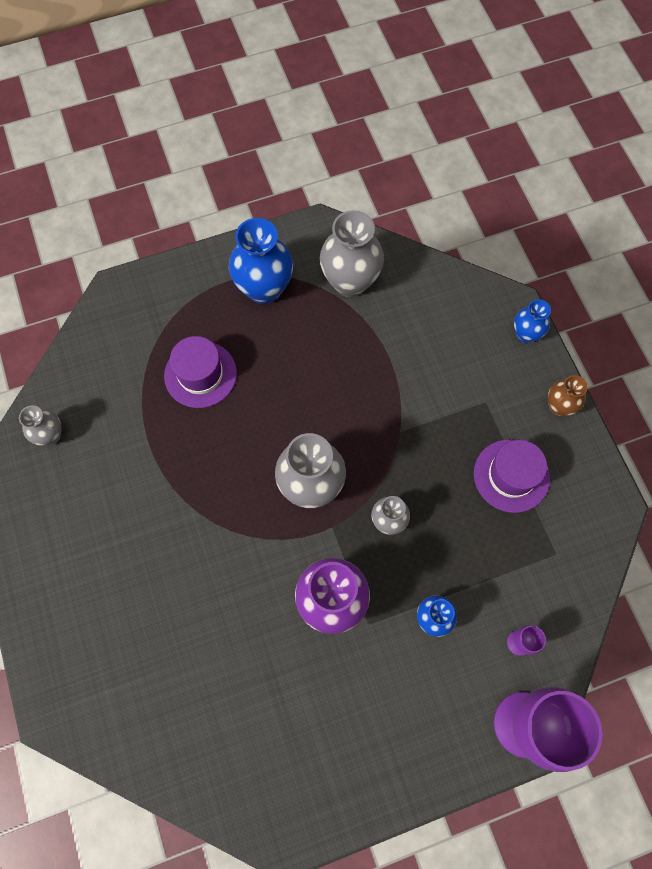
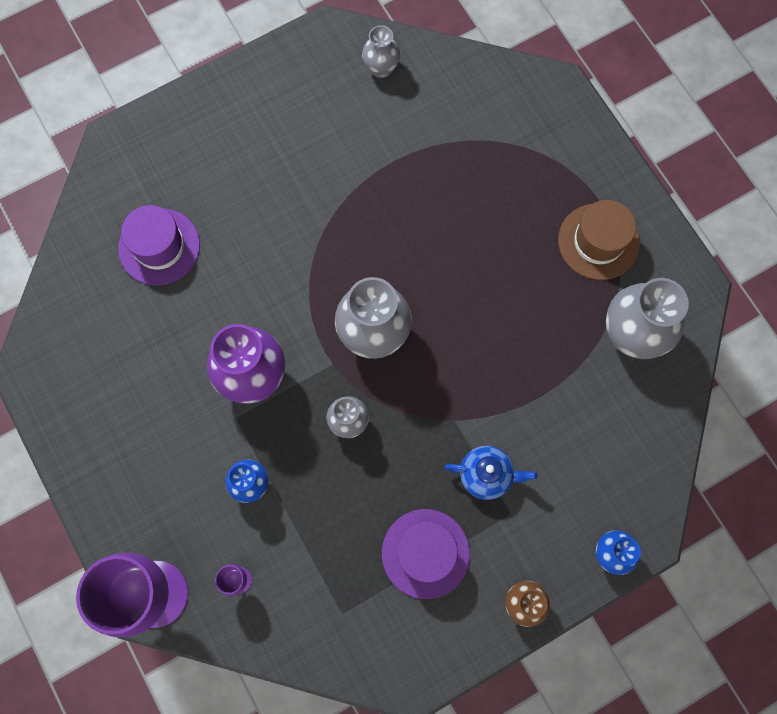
camera: 80 degrees right, 5 degrees up
(200, 374) = (478, 196): purple hat -> purple hat (159, 246)
(264, 289) = (598, 241): blue vase -> brown hat
(450, 414) = (486, 475): none -> blue teapot

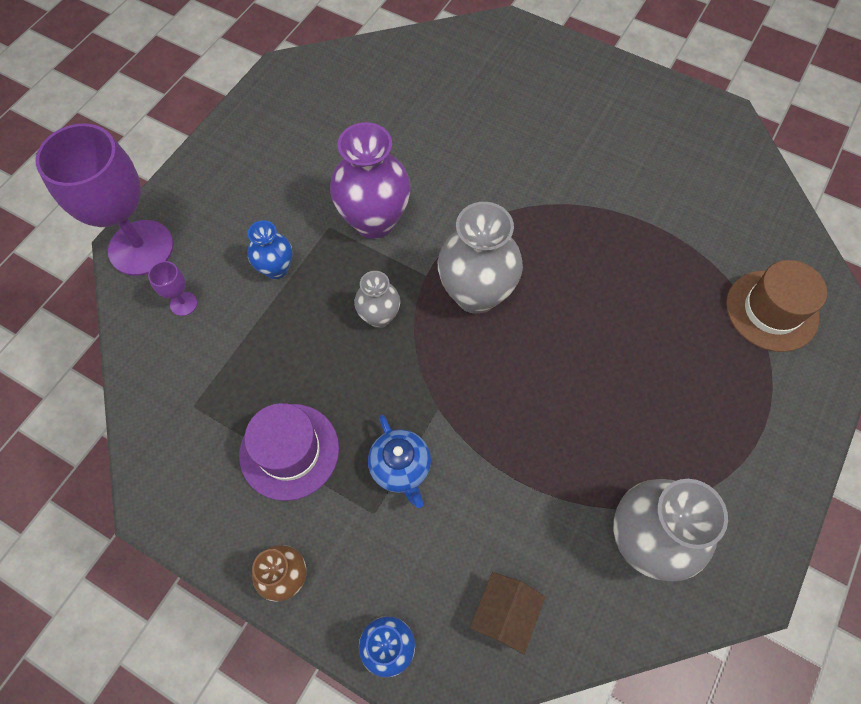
camera: 60 degrees right, 10 degrees down
(159, 246) = (442, 98): purple hat -> none
(381, 68) = (730, 170): grey vase -> none
(598, 241) = (720, 451): brown hat -> brown hat (771, 310)
(629, 461) = (504, 614): none -> brown house

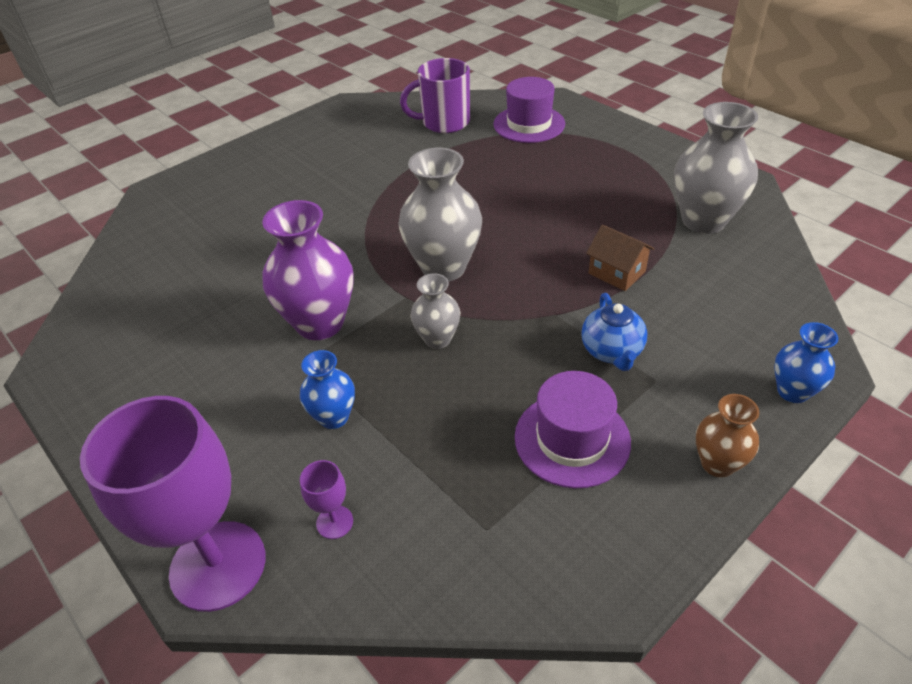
camera: 70 degrees left, 20 degrees down
(401, 468) = (612, 351): blue teapot -> blue teapot turned 90 degrees clockwise
(504, 614) = (762, 309): brown house -> brown house (616, 272)
(733, 221) = (444, 123): none -> purple mug
(771, 310) = (529, 124): brown hat -> purple hat

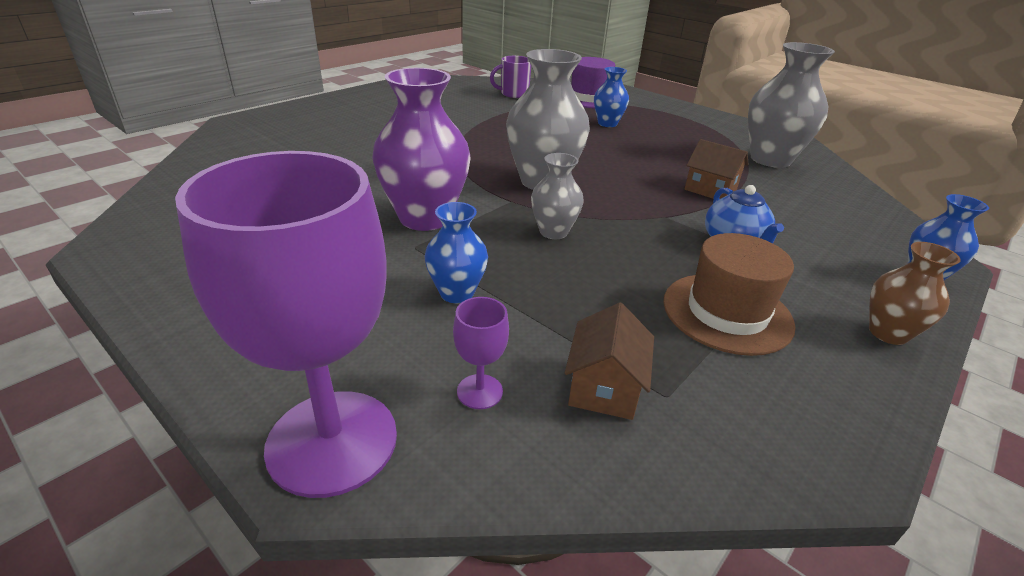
camera: 10 degrees left, 10 degrees down
(436, 519) = (604, 387): none -> brown house
(444, 123) = (513, 94): purple mug -> purple mug, size x0.66
(537, 169) = (607, 123): none -> blue vase
(572, 439) = (727, 313): purple hat -> brown hat

